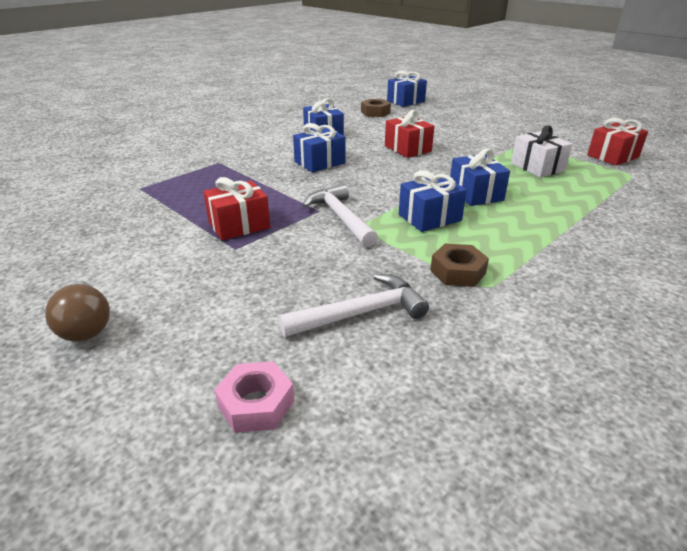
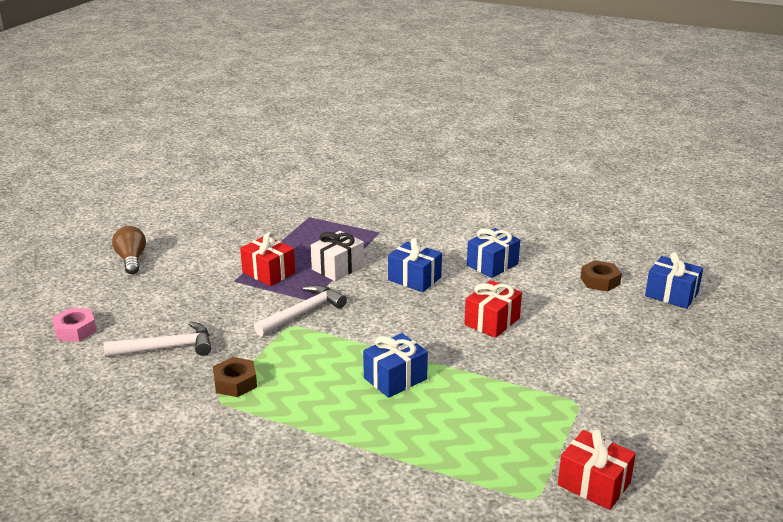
camera: 70 degrees right, 5 degrees down
(85, 325) = (131, 260): brown light bulb -> brown light bulb turned 120 degrees clockwise
(361, 313) = (167, 348): white hammer -> white hammer turned 60 degrees counterclockwise
(429, 217) = (326, 357): blue gift -> none
(537, 167) = (502, 417): white gift -> white gift (338, 268)

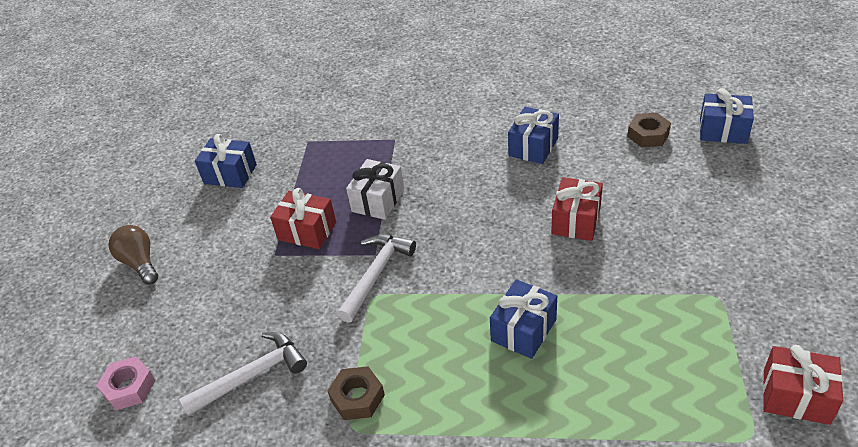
camera: 15 degrees left, 15 degrees up
(414, 279) = (466, 190): blue gift -> blue gift (230, 174)

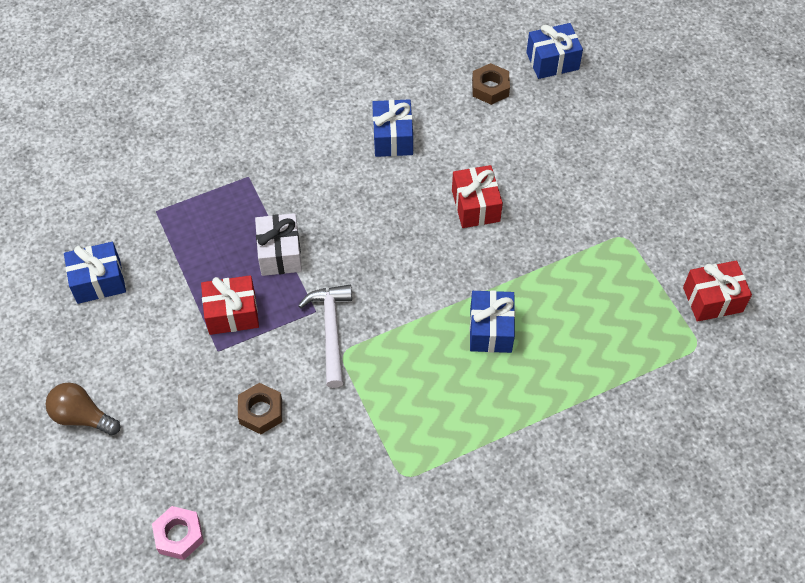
camera: 35 degrees left, 15 degrees up
(252, 375) = (286, 472): white hammer -> none
(357, 397) = (392, 449): brown nut -> brown nut (260, 411)

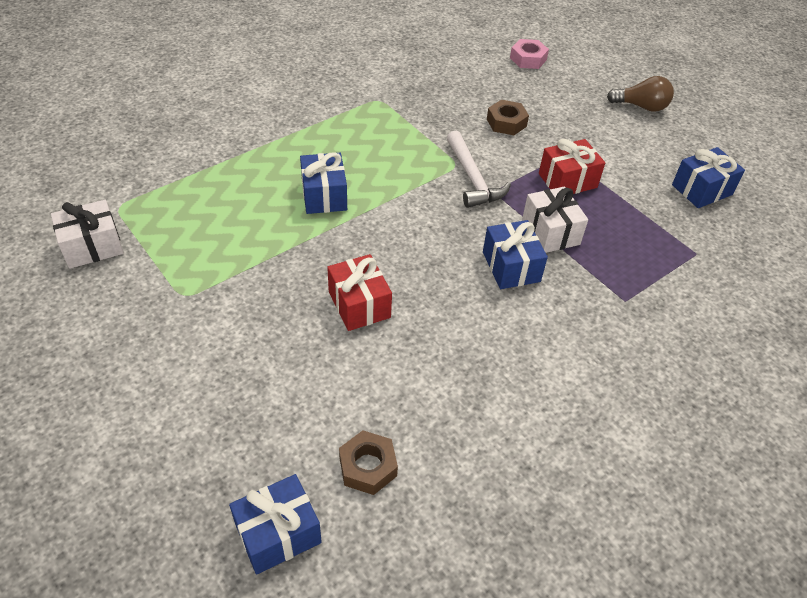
camera: 165 degrees right, 10 degrees down
(392, 138) = (480, 371): blue gift -> blue gift (511, 267)
(712, 299) = (92, 246): red gift -> white gift

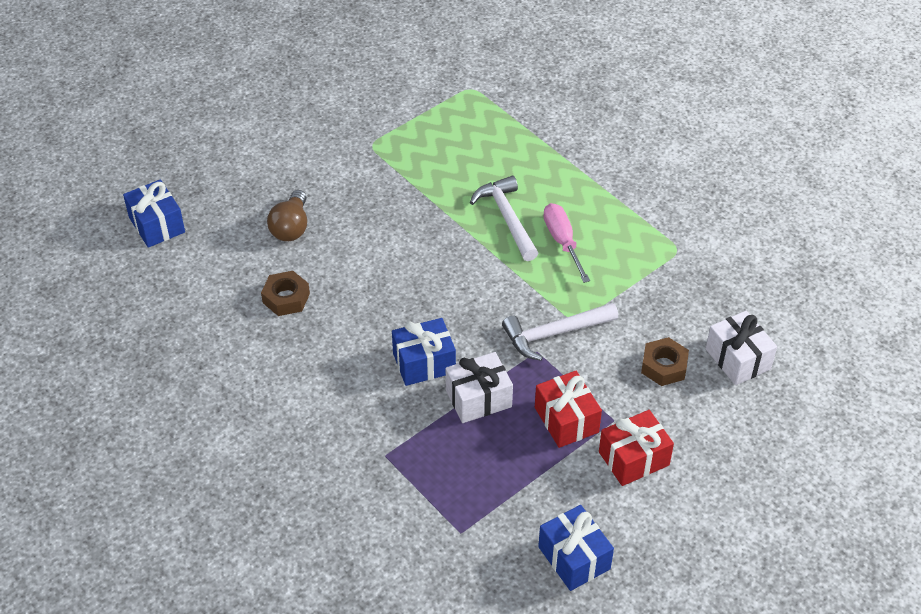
camera: 90 degrees right, 0 degrees up
(92, 246) = (421, 83): white gift -> white gift (738, 359)
(324, 196) = (507, 218): blue gift -> white hammer
(359, 304) = (367, 253): red gift -> red gift (633, 458)
(360, 163) = (562, 241): none -> pink screwdriver
(368, 467) = (206, 268): brown nut -> brown nut (286, 298)
(528, 59) = (813, 394): pink nut -> none
(641, 106) = (737, 515): brown light bulb -> brown light bulb (291, 227)

